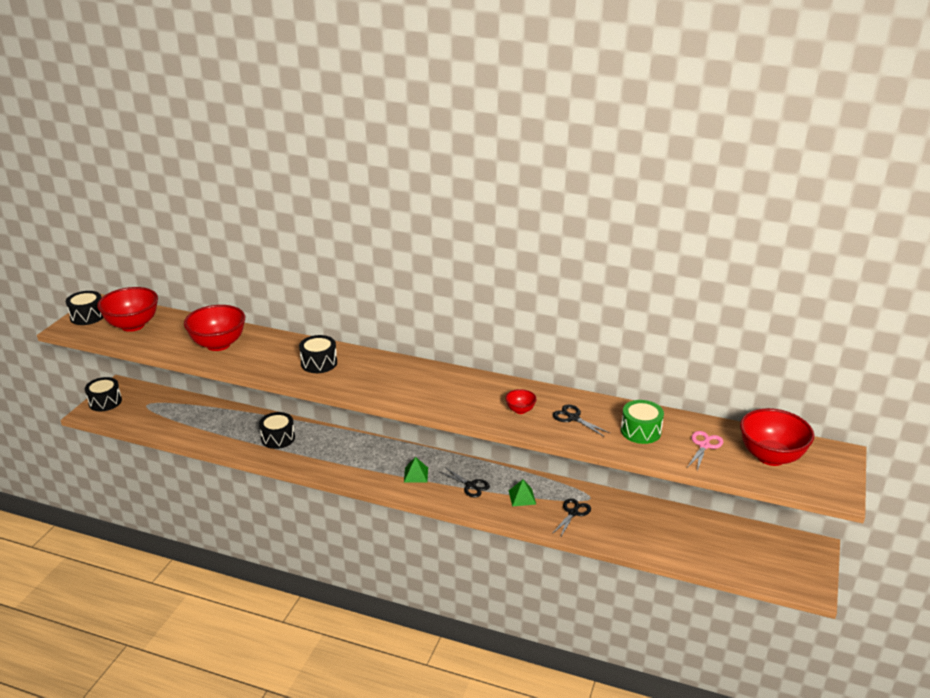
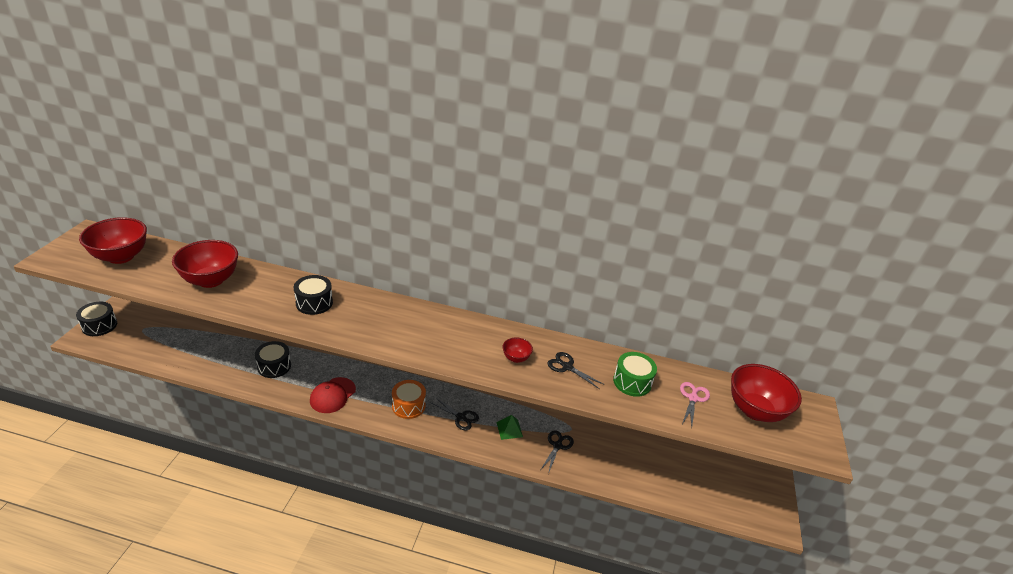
camera: 10 degrees left, 5 degrees up
(87, 316) = (73, 245): black drum -> none
(337, 464) = (332, 395): none -> red cap
(416, 474) = (408, 406): green pyramid -> orange drum

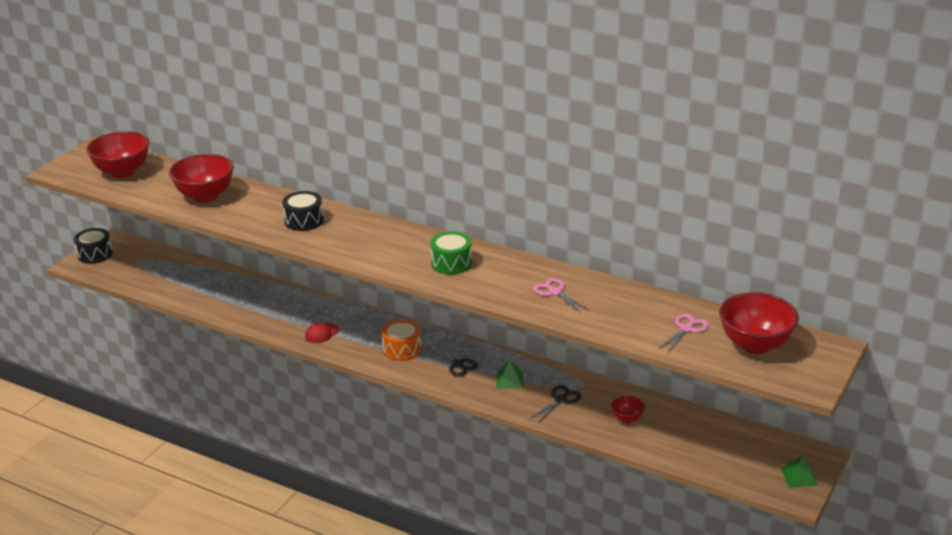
camera: 20 degrees right, 5 degrees down
(274, 366) = (265, 303): black drum -> none
(332, 395) = (321, 333): red cap -> red cap, size x0.65
(516, 358) = (501, 281): red bowl -> red bowl (627, 419)
(567, 367) = (555, 292): black scissors -> pink scissors
(632, 382) = (623, 310): green drum -> green drum (451, 263)
(770, 503) = (799, 476): none -> green pyramid

